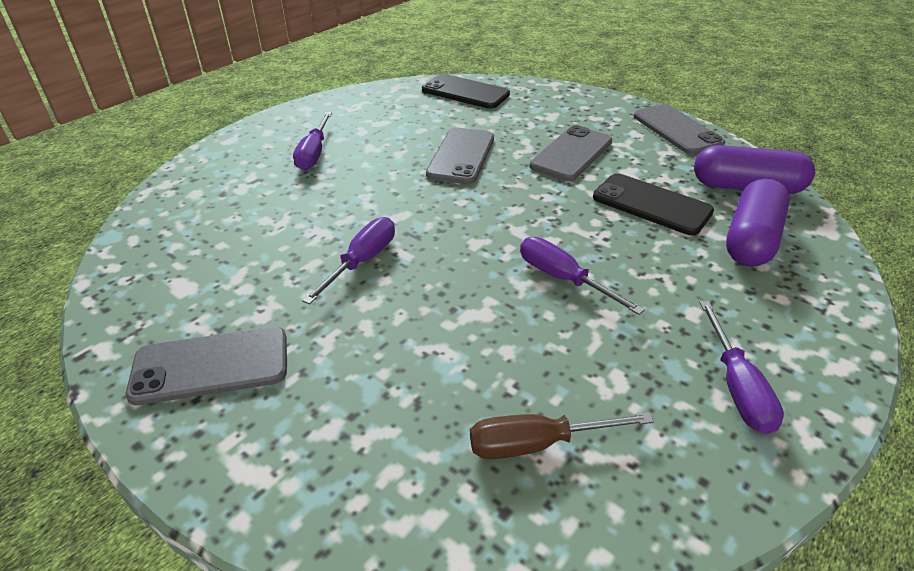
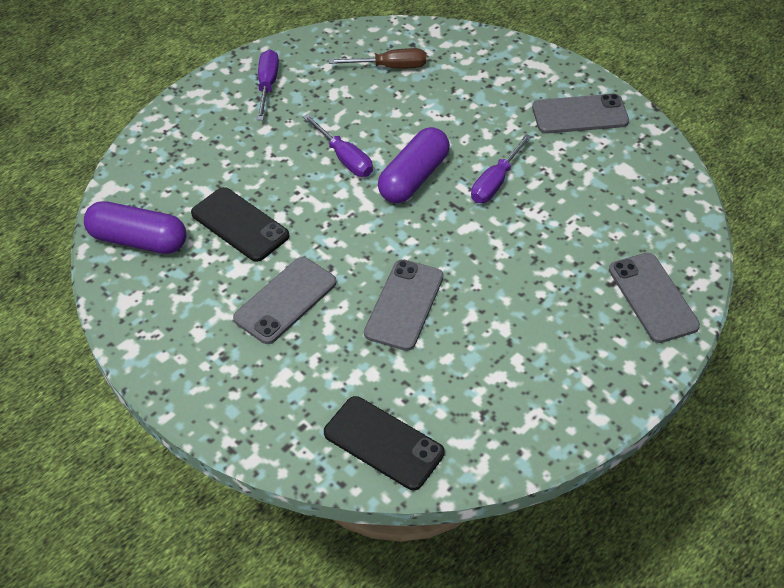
camera: 175 degrees left, 10 degrees up
(314, 153) = (564, 320): purple screwdriver -> none
(677, 130) = (147, 335): grey phone -> grey phone (652, 297)
(751, 239) = (180, 183): purple capsule -> purple capsule (414, 178)

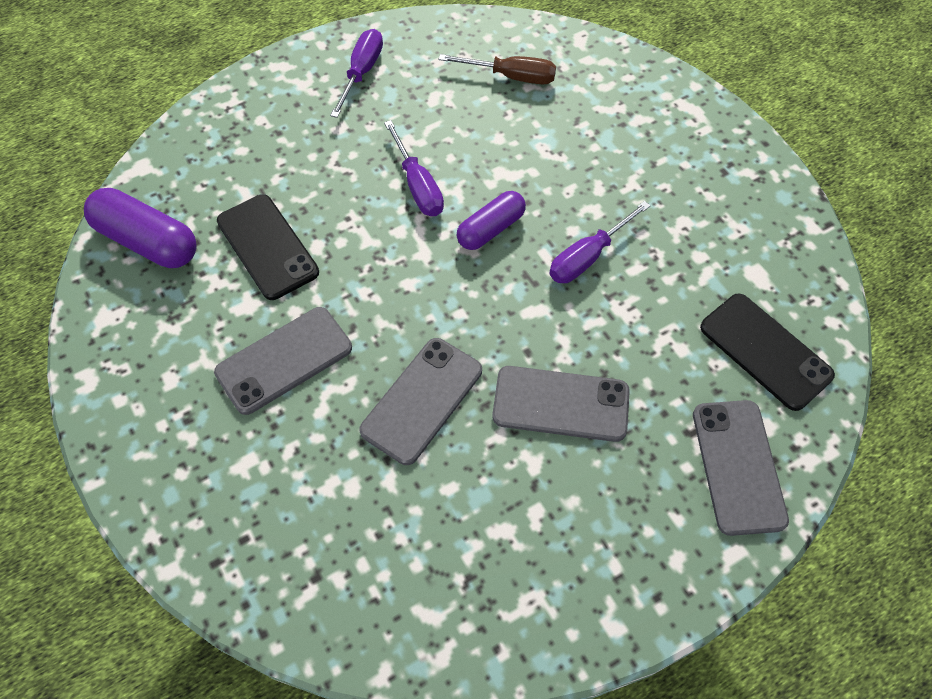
camera: 15 degrees right, 10 degrees up
(383, 443) = (332, 589): black phone -> black phone (765, 351)
(414, 178) = (491, 229): purple capsule -> purple capsule, size x0.66
(580, 114) = (722, 186): grey phone -> grey phone (561, 404)

